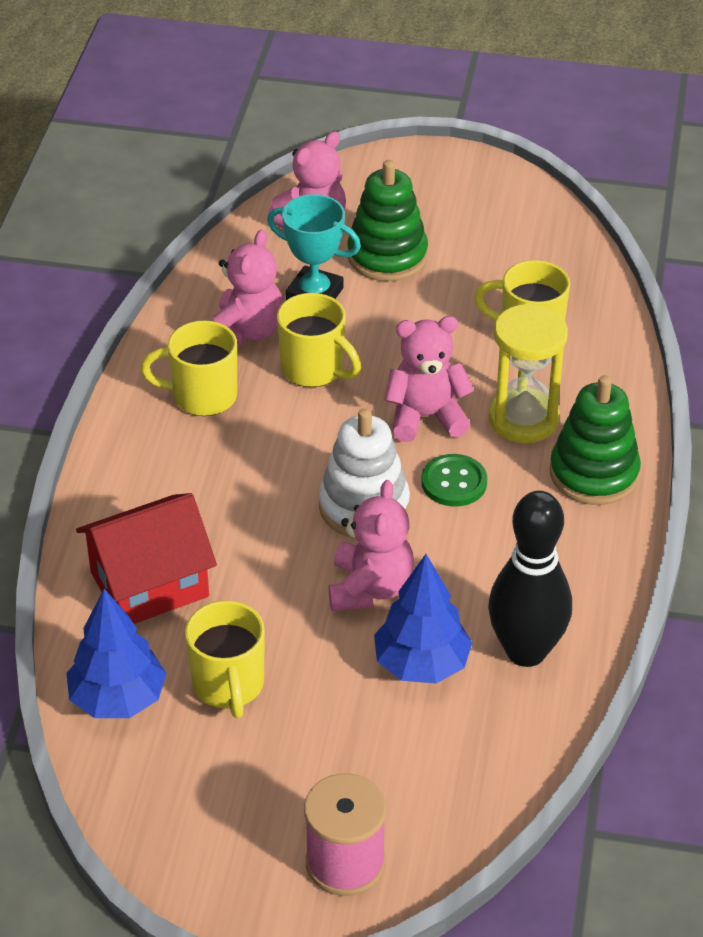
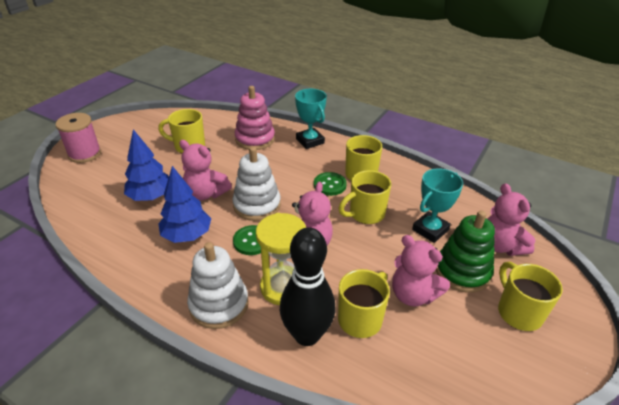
camera: 110 degrees right, 5 degrees down
(118, 495) = (310, 141): none -> turquoise trophy
(118, 699) = (205, 123): blue tree -> blue tree (187, 235)
(149, 584) = (255, 139): red house -> pink stacking toy
(246, 331) = (406, 198): pink teddy bear -> pink teddy bear (413, 295)
(256, 429) = (330, 185): none -> green button
(432, 206) = (518, 312): none -> yellow mug
(526, 651) = (126, 231): black bowling pin -> black bowling pin (307, 335)
(594, 473) = (219, 304): green stacking toy -> white stacking toy

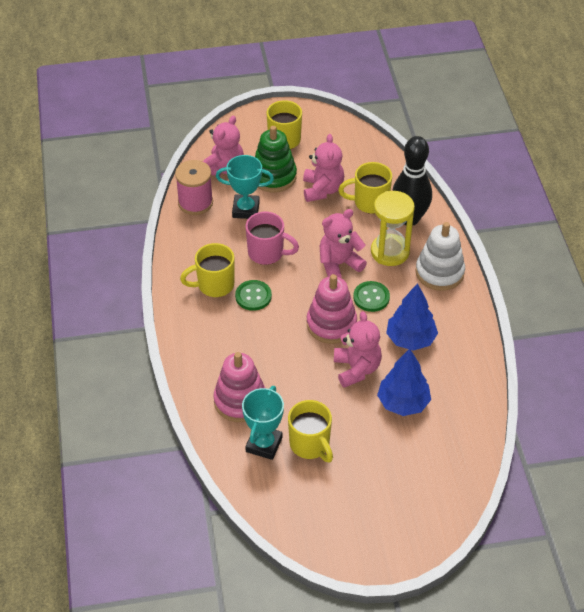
camera: 130 degrees left, 10 degrees up
(84, 154) = (416, 521): pink spool -> pink spool (195, 202)
(257, 205) = (331, 324): white stacking toy -> pink stacking toy
(310, 141) = (197, 355): turquoise trophy -> turquoise trophy (264, 444)
(365, 214) = (267, 253): yellow mug -> pink mug

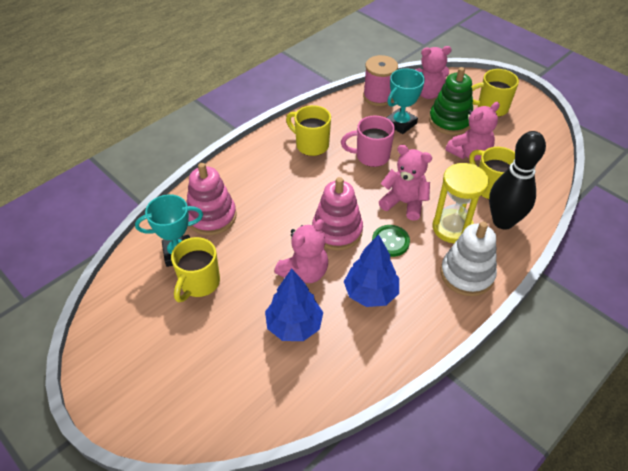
camera: 55 degrees right, 0 degrees up
(246, 209) = (400, 124): turquoise trophy -> turquoise trophy turned 75 degrees clockwise
(253, 296) = (321, 171): green button -> none
(267, 253) = (371, 156): pink mug -> pink mug turned 105 degrees clockwise

